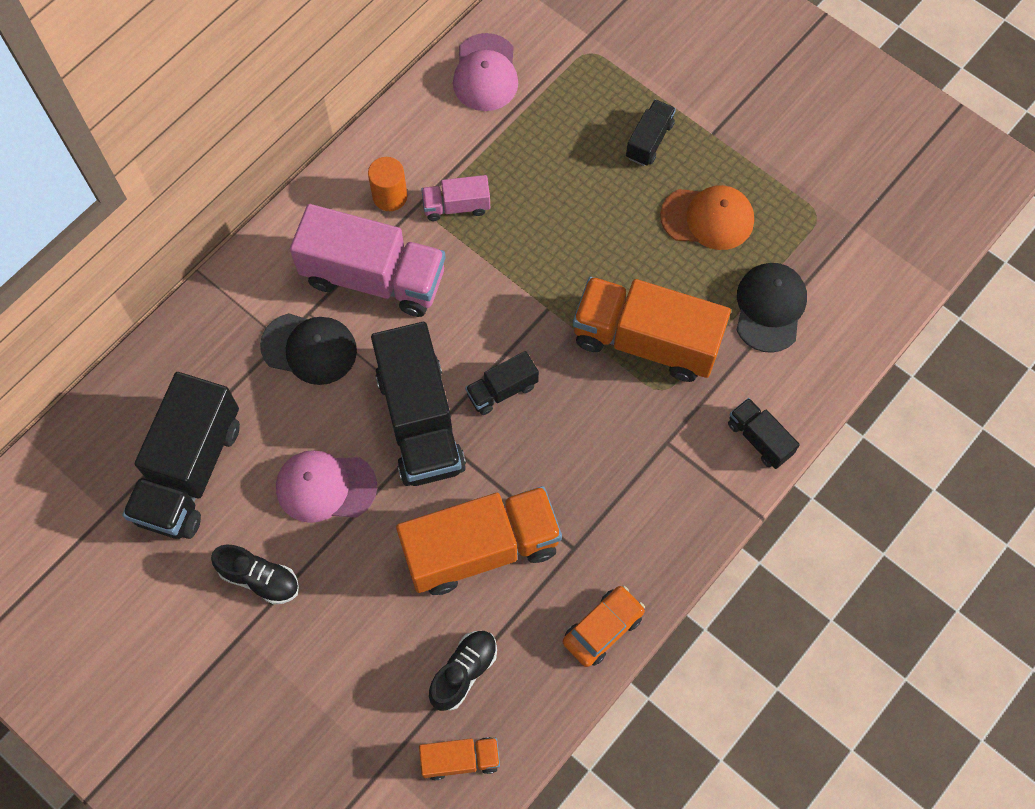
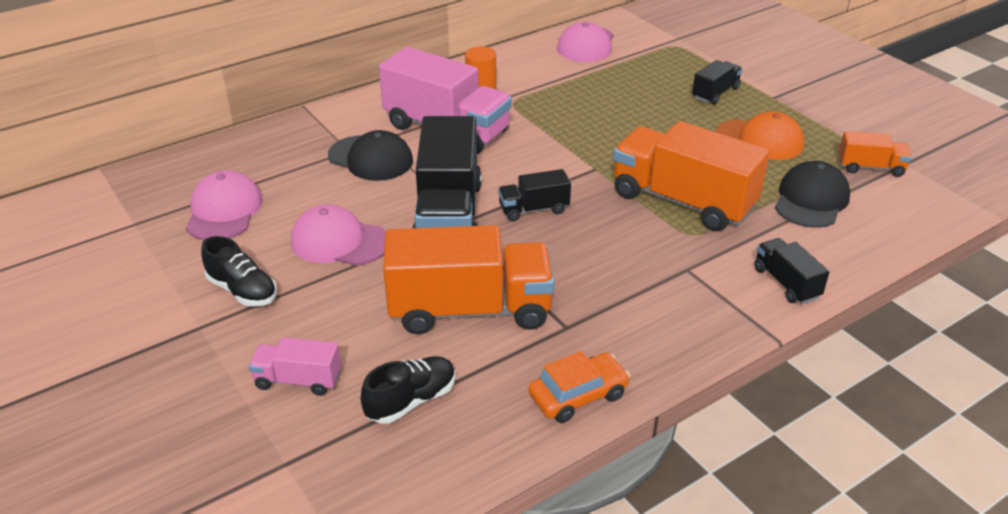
camera: 15 degrees right, 30 degrees down
(190, 471) = (224, 211): black truck -> pink cap
(456, 206) = (535, 103): pink truck -> pink truck (298, 380)
(460, 759) = (374, 476): orange truck -> orange truck (870, 167)

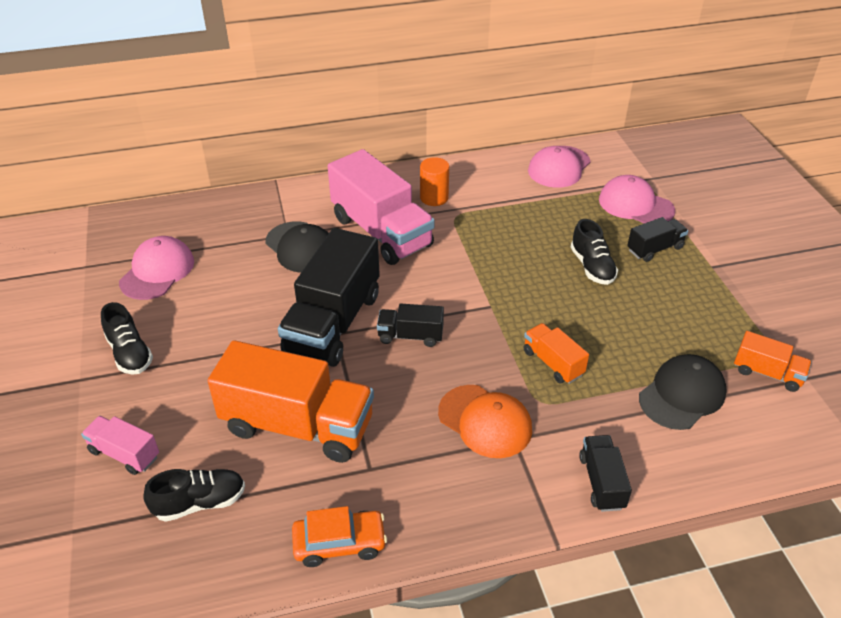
camera: 20 degrees right, 5 degrees up
(339, 241) = (230, 326): pink cap -> pink cap (635, 205)
(668, 118) = (592, 267): none -> black shoe
(683, 201) = (553, 363): orange truck -> orange truck, size x0.48
(759, 140) = (669, 313): orange cap -> orange cap (485, 421)

